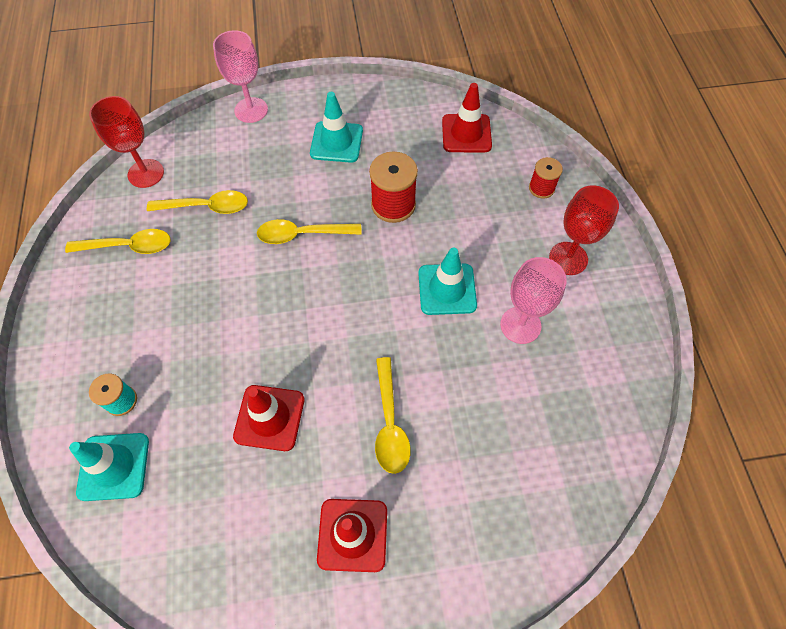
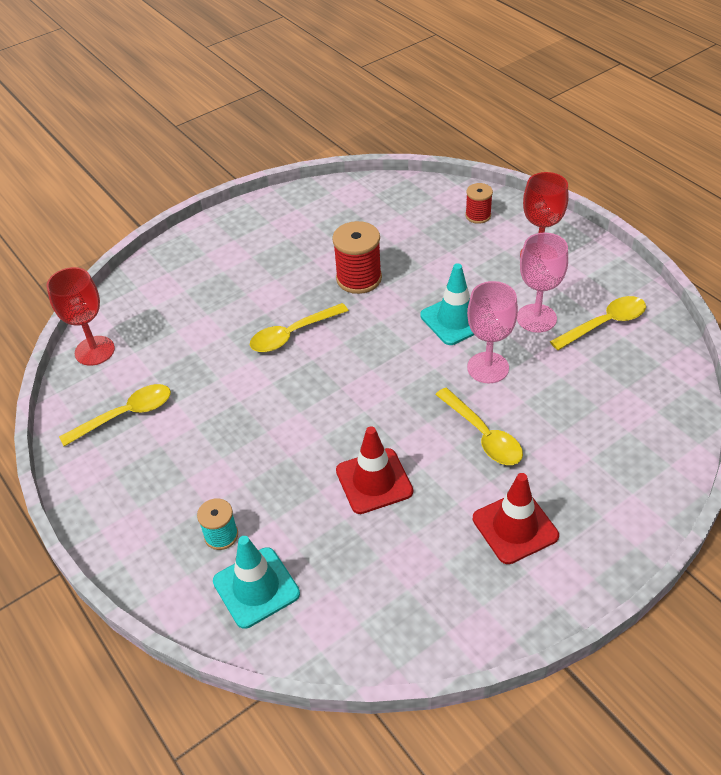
camera: 25 degrees left, 15 degrees down
(206, 207) = (180, 352): yellow spoon -> yellow spoon (604, 324)
(251, 110) = (162, 260): pink goblet -> pink goblet (488, 368)
(336, 142) = (268, 252): turquoise traffic cone -> none
(466, 133) = (382, 201): red traffic cone -> none

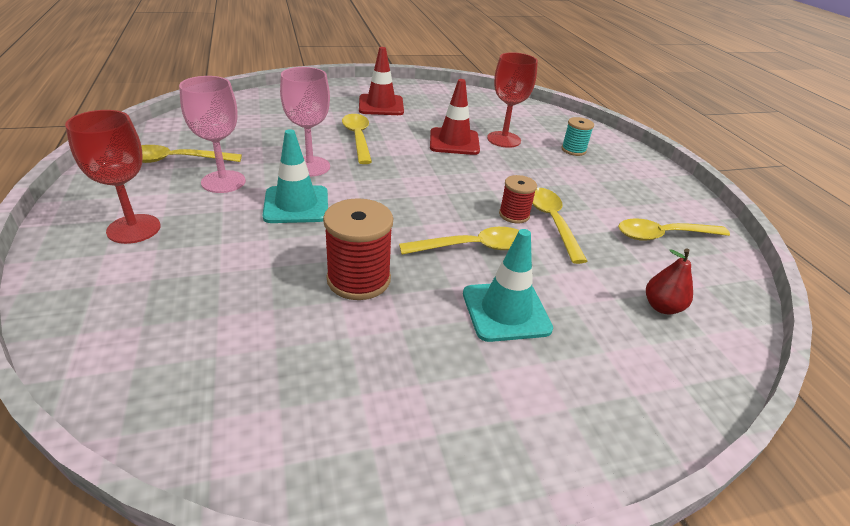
camera: 165 degrees left, 10 degrees down
(94, 351) = (722, 309): red goblet -> red goblet (503, 139)
(141, 336) = (662, 307): none -> red pear
(232, 389) = (552, 222): none -> yellow spoon
(256, 587) = (553, 128): turquoise traffic cone -> turquoise traffic cone (506, 311)
(478, 215) = (119, 305): red spool -> red spool (514, 215)

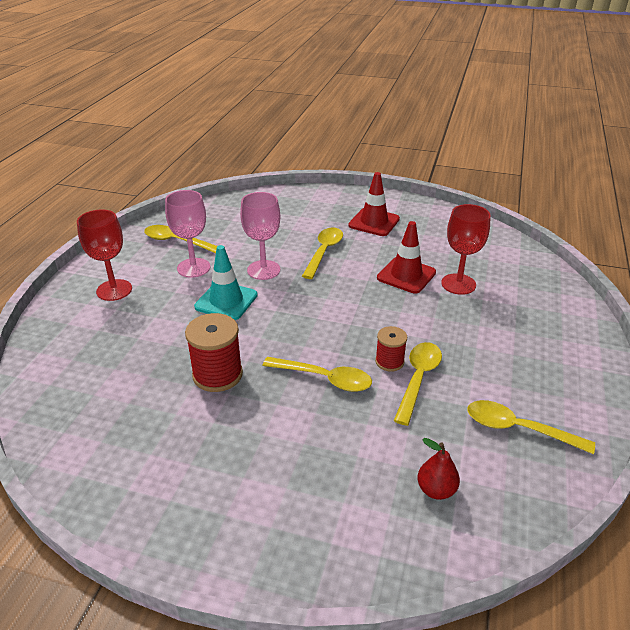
camera: 35 degrees right, 0 degrees up
(506, 311) = (298, 439): turquoise traffic cone -> none
(573, 150) = (522, 313): turquoise spool -> none

